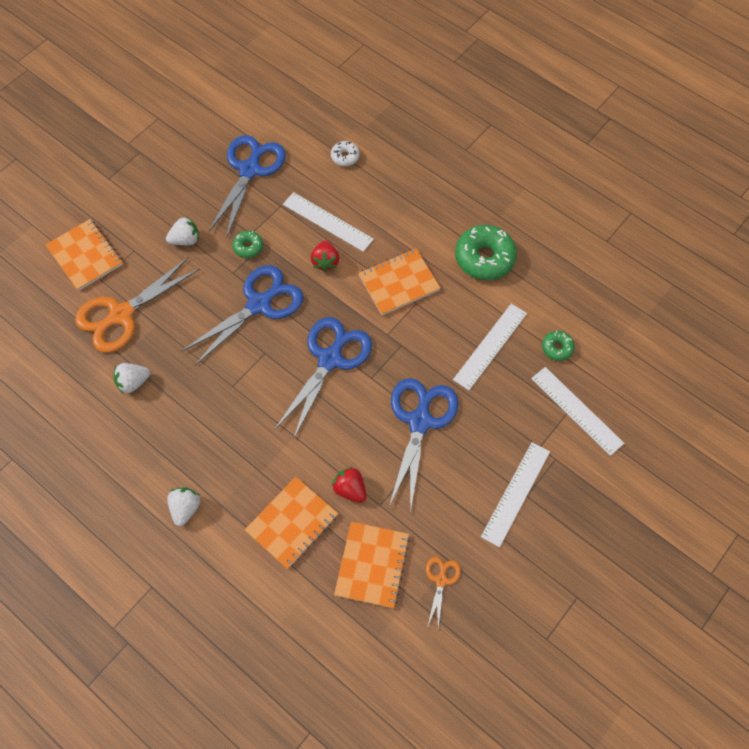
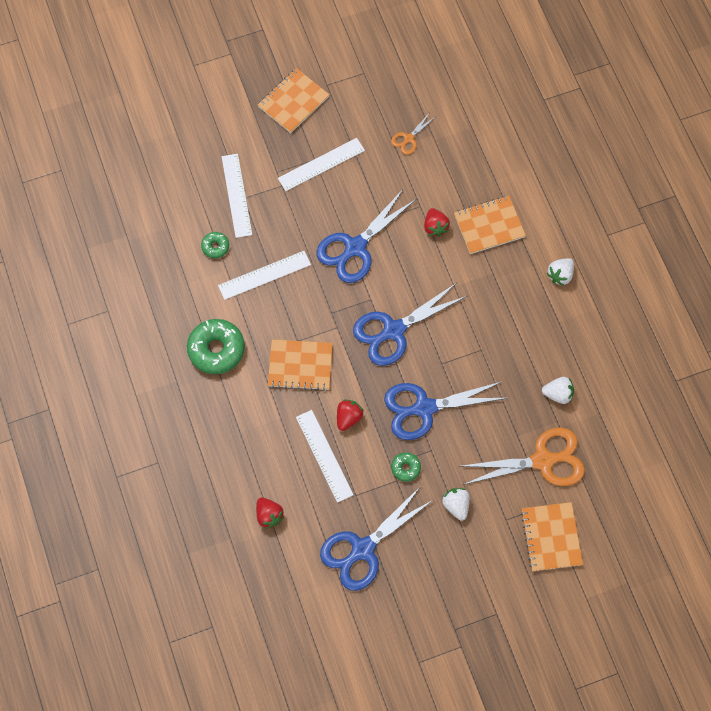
camera: 150 degrees left, 5 degrees up
(185, 240) = (456, 505): white strawberry -> white strawberry turned 60 degrees clockwise
(345, 157) = (269, 515): white donut -> red strawberry
(372, 565) = (449, 171): orange notebook -> orange notebook (293, 102)

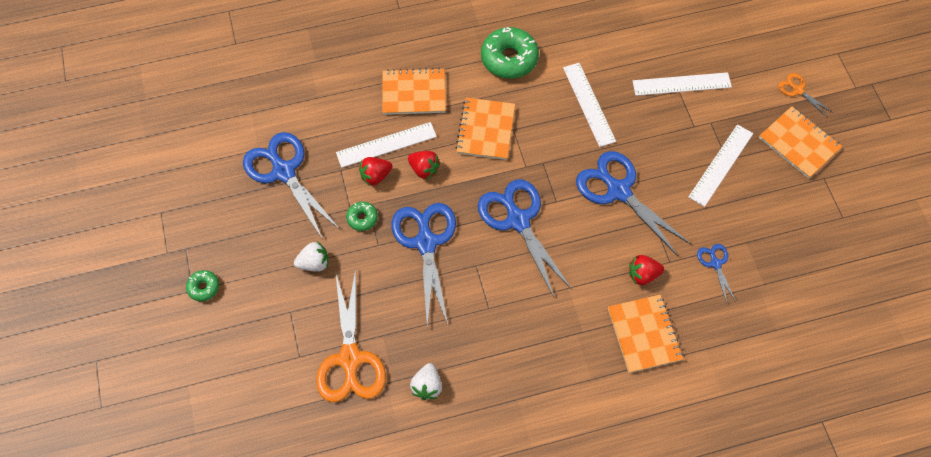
camera: 95 degrees right, 5 degrees down
(215, 247) = (622, 63): green donut -> green donut (204, 287)
(269, 515) = (332, 93): red strawberry -> red strawberry (375, 176)
(321, 164) = (721, 165): white ruler -> white ruler turned 60 degrees clockwise
(409, 138) = (757, 257): orange scissors -> orange scissors (798, 90)
(418, 171) = (715, 264): none -> blue scissors
(551, 537) = (262, 356): orange notebook -> orange notebook (413, 93)
(560, 275) = (577, 409): white strawberry -> none

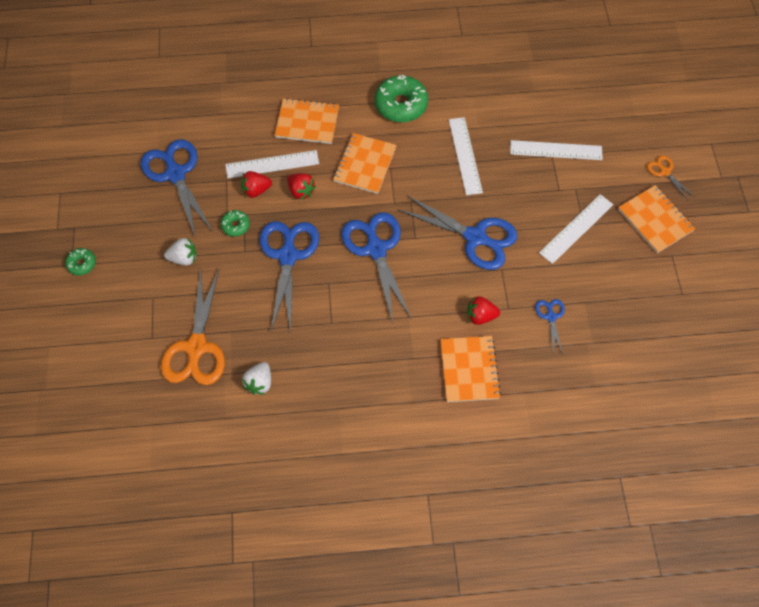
camera: 10 degrees right, 0 degrees up
(619, 191) = (475, 237): blue scissors -> blue scissors turned 150 degrees clockwise

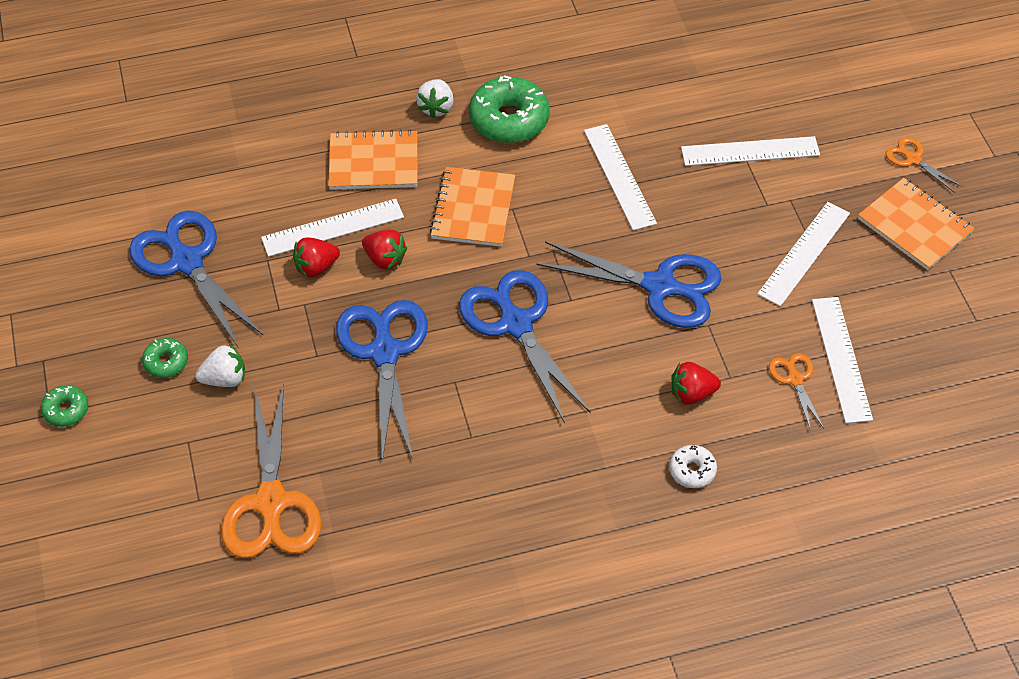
camera: 10 degrees left, 10 degrees down
(235, 225) = (295, 321): green donut -> green donut (166, 362)
(259, 383) = (380, 538): white strawberry -> white strawberry (436, 108)
(469, 369) = (692, 470): orange notebook -> white donut
(551, 317) = (795, 379): blue scissors -> orange scissors
(584, 307) = (841, 359): none -> white ruler

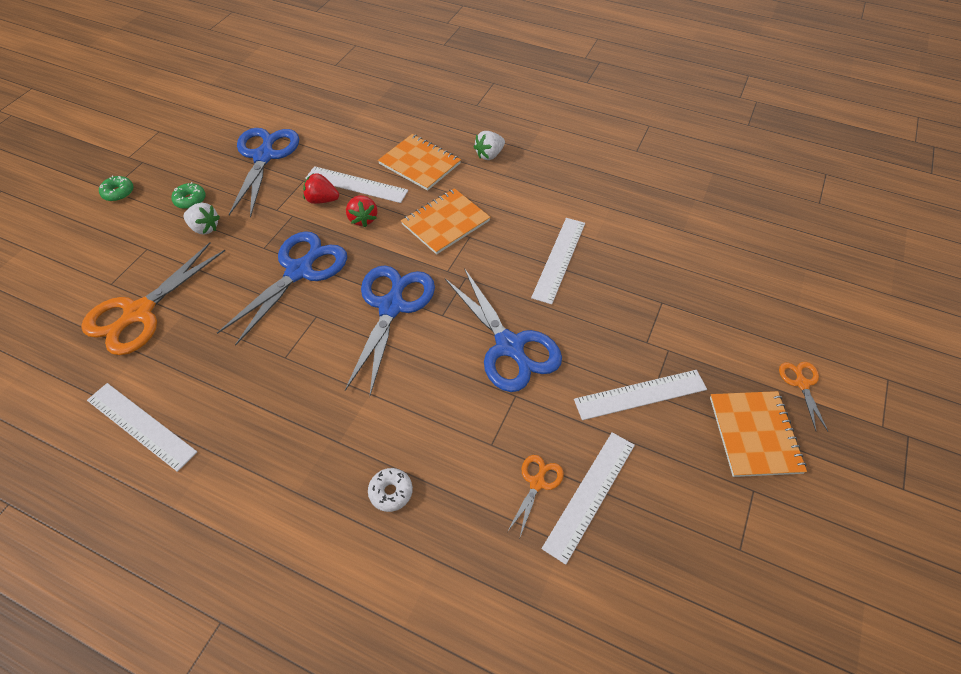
camera: 40 degrees right, 0 degrees up
(509, 119) = (525, 185): green donut -> none
(691, 393) = (451, 436): red strawberry -> none
(750, 151) = (670, 298): white ruler -> white ruler (141, 425)

